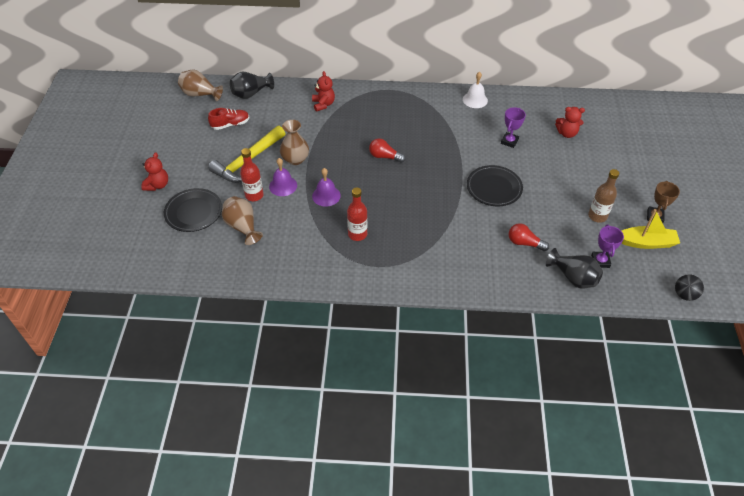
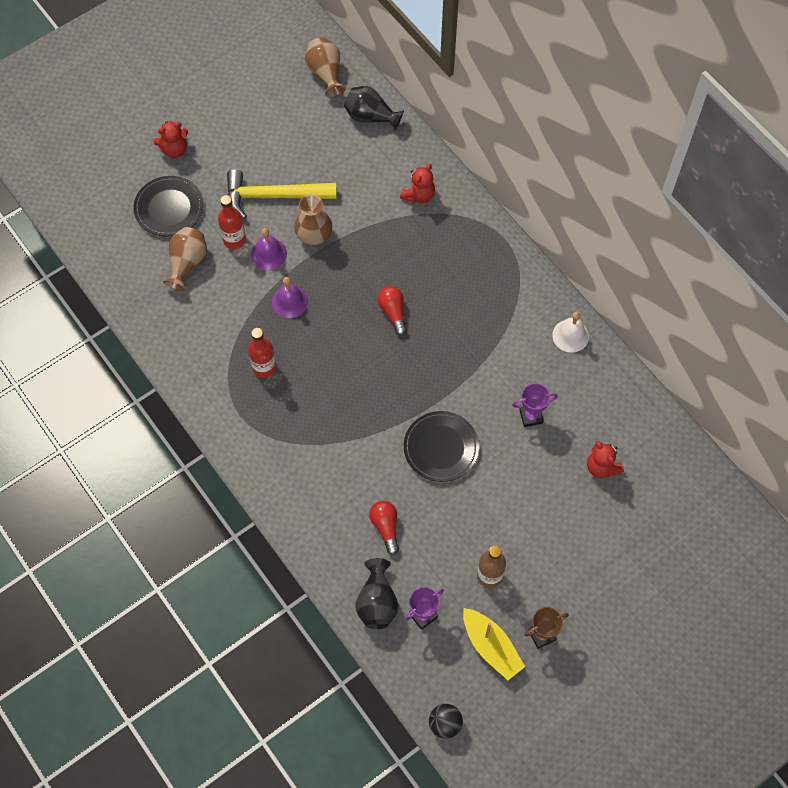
camera: 50 degrees right, 15 degrees up
(230, 124) = (309, 138): red shoe -> none

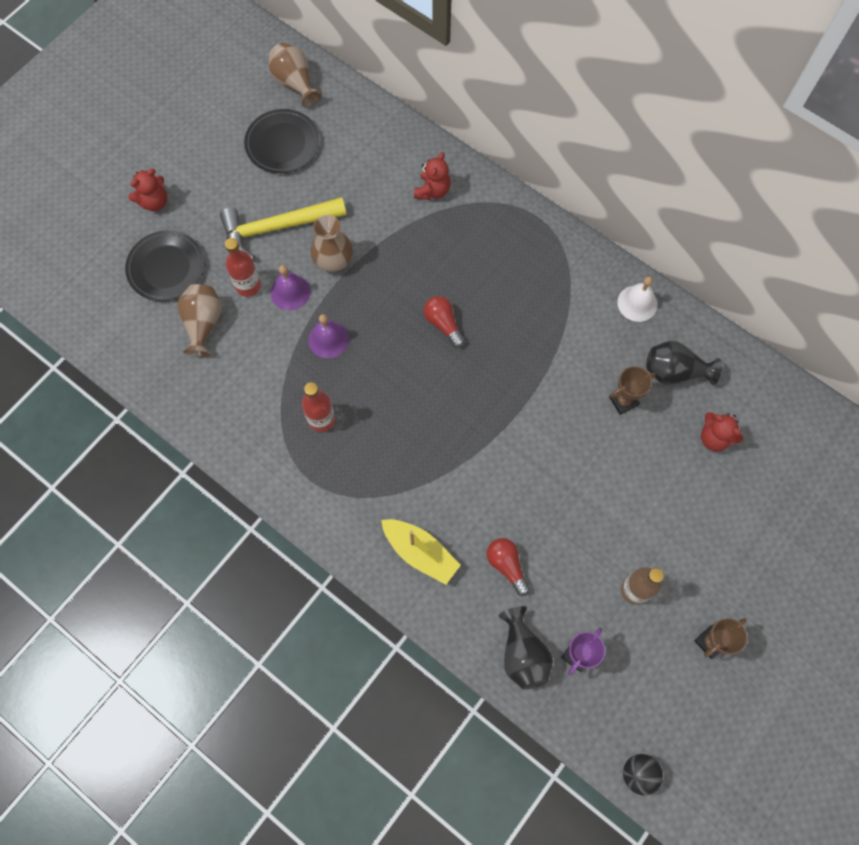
camera: 15 degrees left, 5 degrees up
(371, 117) = (356, 118): black vase -> black vase (674, 372)
(441, 448) = (539, 461): black plate -> black plate (282, 144)
(491, 647) = (661, 670): yellow boat -> yellow boat (420, 552)
(531, 416) = (623, 401): purple trophy -> brown trophy

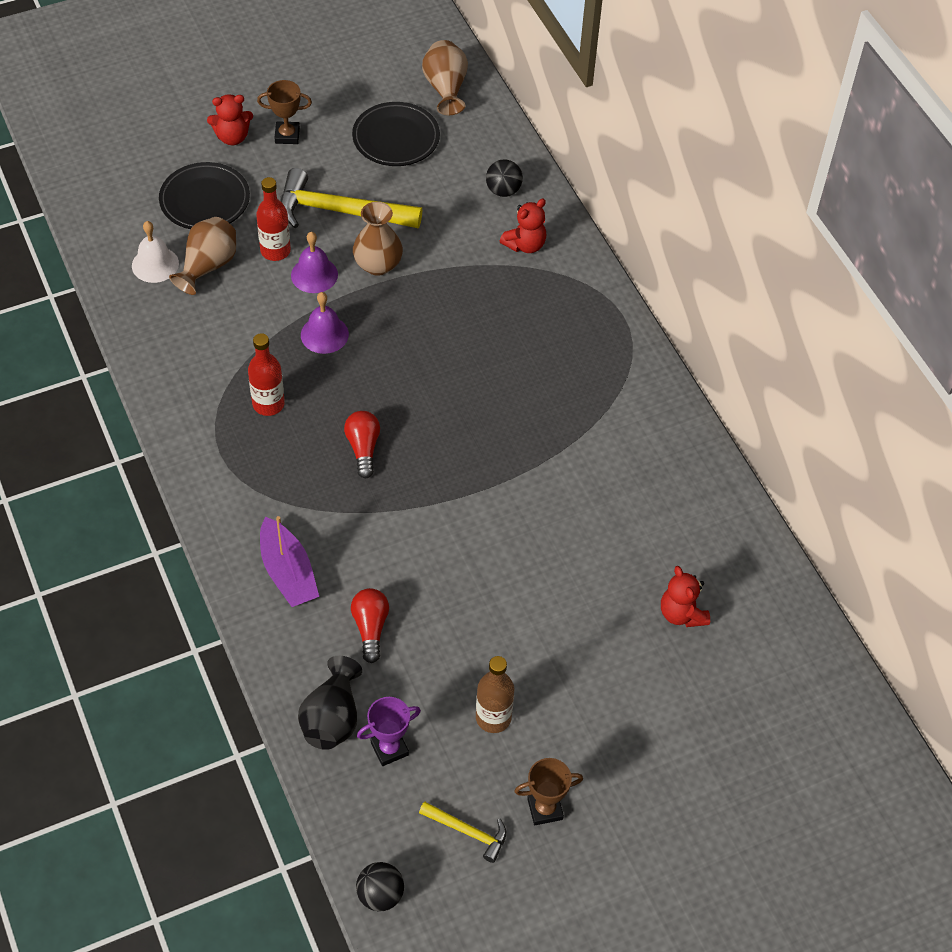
camera: 25 degrees right, 15 degrees down
(389, 152) = (503, 190): none -> black ball
(420, 552) = (288, 572): yellow boat -> purple boat
(443, 324) = (454, 372): red light bulb -> red light bulb (363, 448)
(623, 401) = (602, 532): brown trophy -> brown trophy (287, 135)
(637, 303) = (680, 445): white bell -> white bell (155, 264)
(669, 689) = (468, 832): none -> yellow hammer
(674, 372) = (679, 530): black vase -> none

